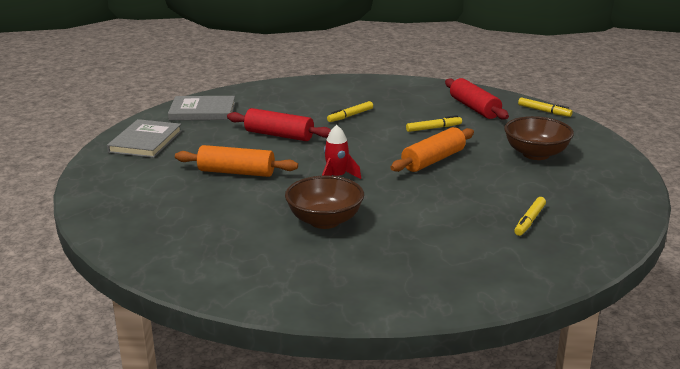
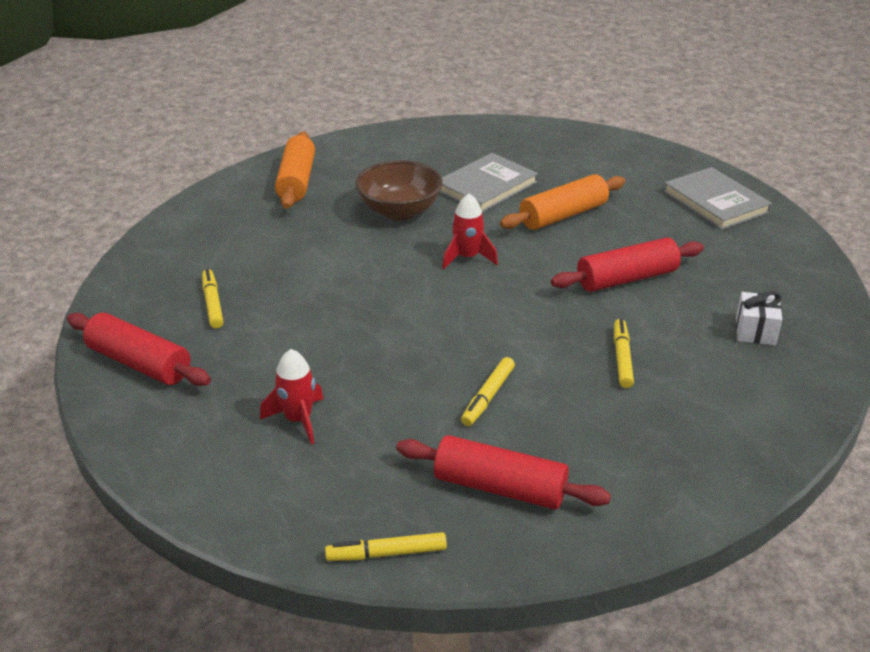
camera: 135 degrees right, 10 degrees up
(202, 111) = (776, 266): grey book -> grey book (486, 186)
(275, 101) = (755, 331): none -> white gift
(433, 160) = (408, 335): orange rolling pin -> orange rolling pin (297, 181)
(536, 154) = (298, 420): brown bowl -> red rocket
(606, 209) = (139, 363): none -> red rolling pin

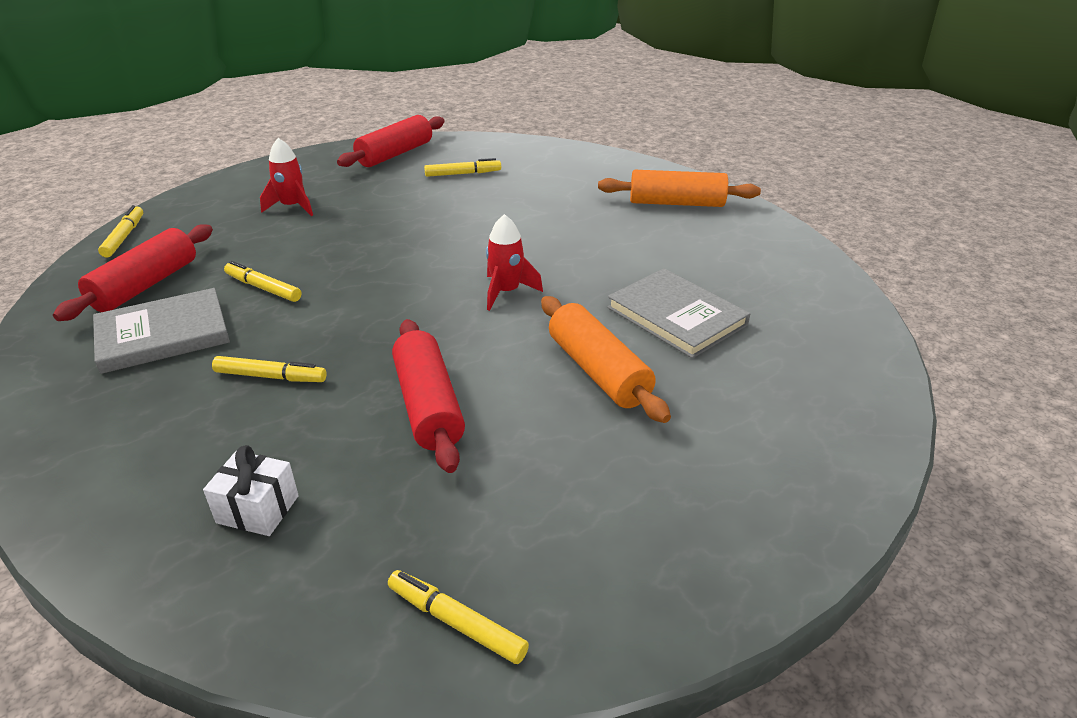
camera: 95 degrees right, 0 degrees up
(399, 211) = (612, 256): brown bowl -> none
(715, 202) = (640, 555): grey book -> grey book (163, 334)
(788, 251) = (456, 622): none -> yellow marker

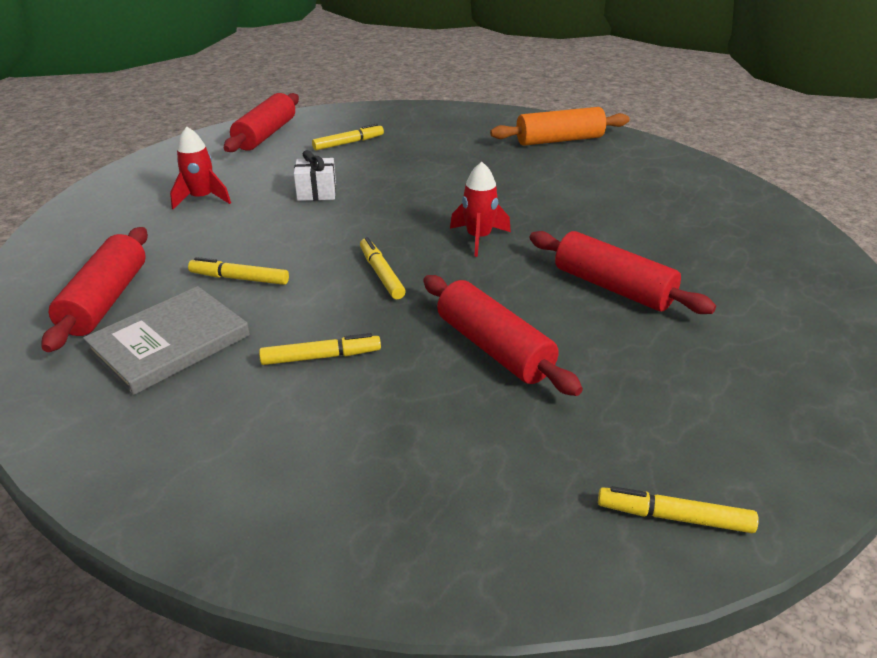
camera: 20 degrees left, 0 degrees up
(124, 237) = (36, 258): yellow marker -> yellow marker (381, 274)
(258, 509) = (415, 476): white gift -> white gift (317, 192)
(598, 371) = (613, 287): orange rolling pin -> red rolling pin
(676, 316) = (637, 231): grey book -> none

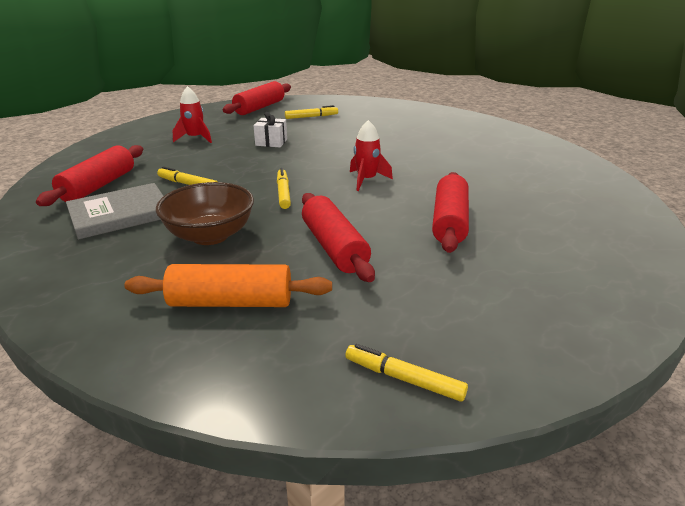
camera: 15 degrees right, 5 degrees down
(321, 357) = (210, 235): yellow marker -> brown bowl
(559, 140) = (465, 128): orange rolling pin -> orange rolling pin (231, 302)
(613, 287) = (449, 222): red rolling pin -> red rolling pin turned 45 degrees clockwise

